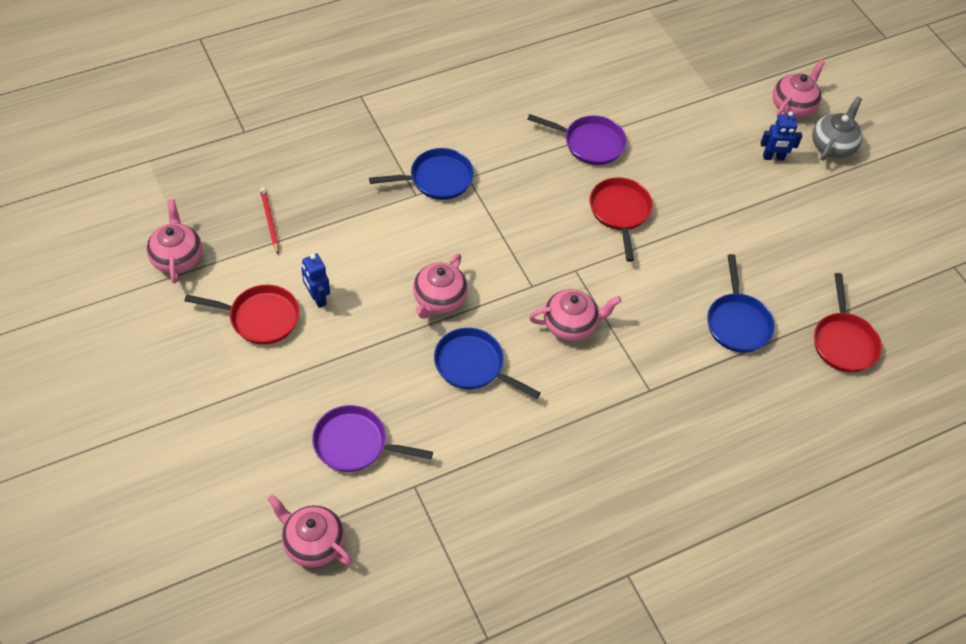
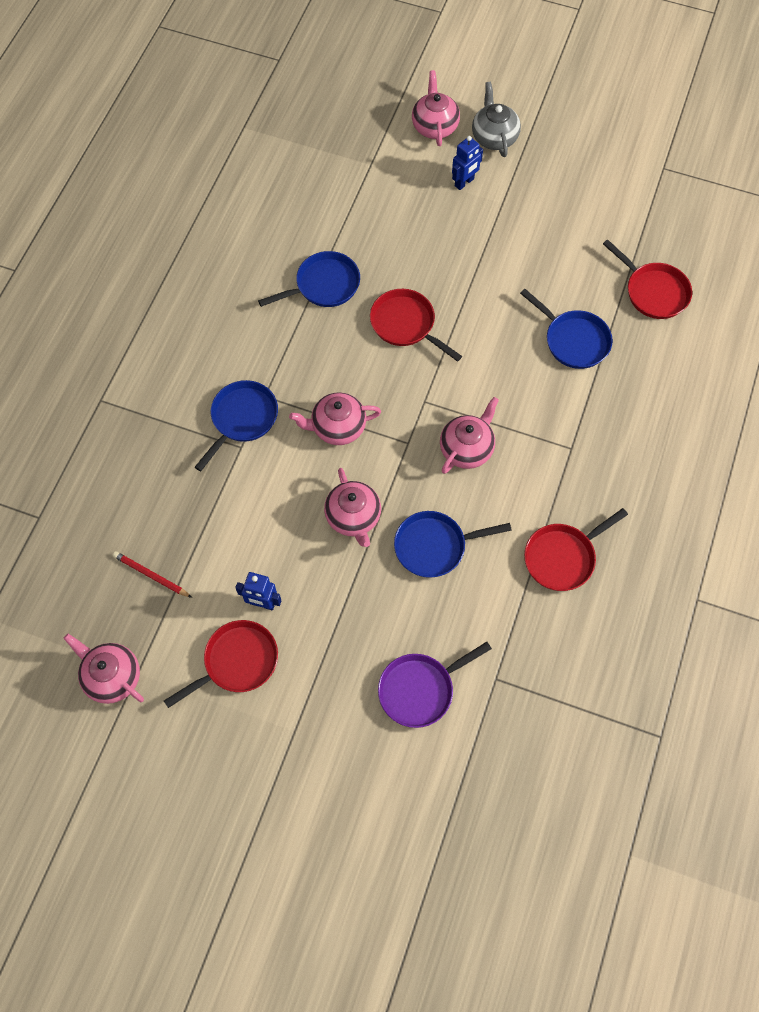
camera: 40 degrees left, 10 degrees up
(312, 543) = (474, 793): pink teapot -> pink teapot (337, 427)
(557, 454) = (563, 557): none -> red pan
(589, 143) = (323, 285): purple pan -> blue pan

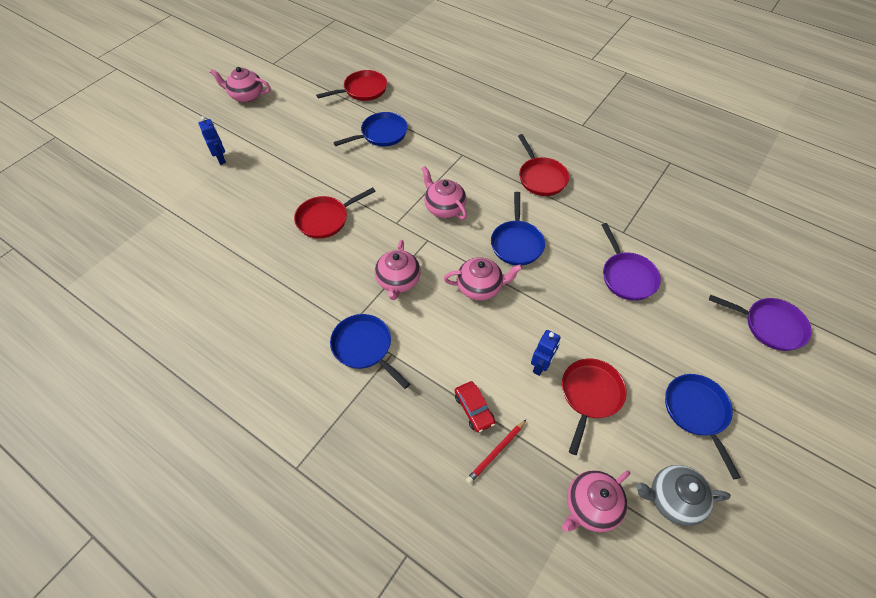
camera: 75 degrees left, 10 degrees down
(194, 544) = (474, 409): none -> red car
(237, 662) = (590, 396): red pan -> red pan turned 45 degrees clockwise
(323, 285) = (263, 263): blue pan -> blue pan (697, 412)
(390, 879) = (769, 326): none -> purple pan
(434, 126) = (159, 163): pink teapot -> pink teapot (246, 96)
(494, 137) = (192, 134): grey teapot -> grey teapot (672, 499)

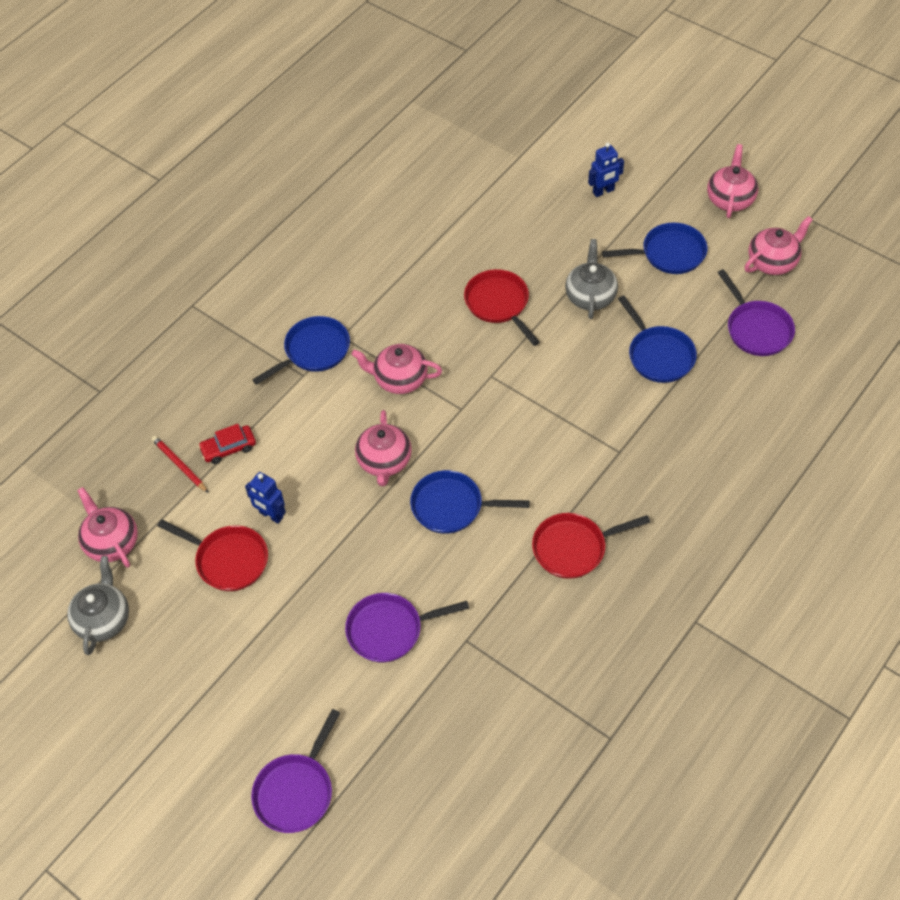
camera: 95 degrees right, 0 degrees up
(324, 167) = (590, 296): none -> grey teapot
(362, 90) = (756, 329): red pan -> purple pan
(444, 207) = (516, 427): pink teapot -> pink teapot (773, 262)
(697, 412) = (191, 668): blue pan -> blue pan (669, 253)

